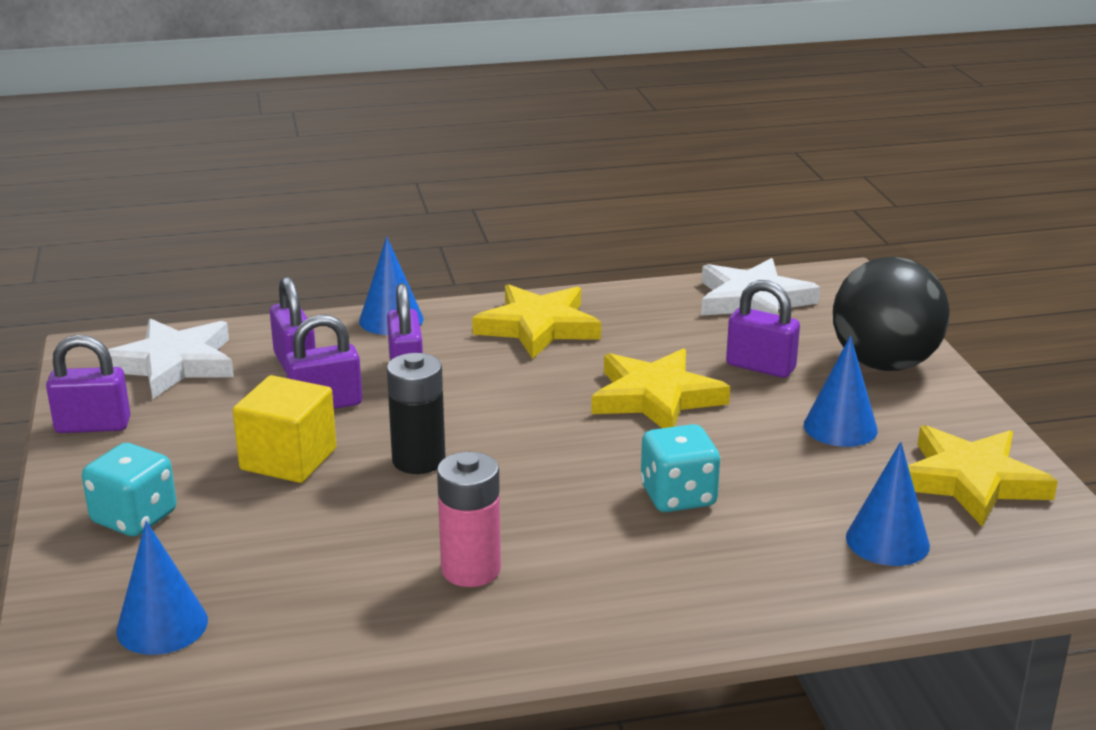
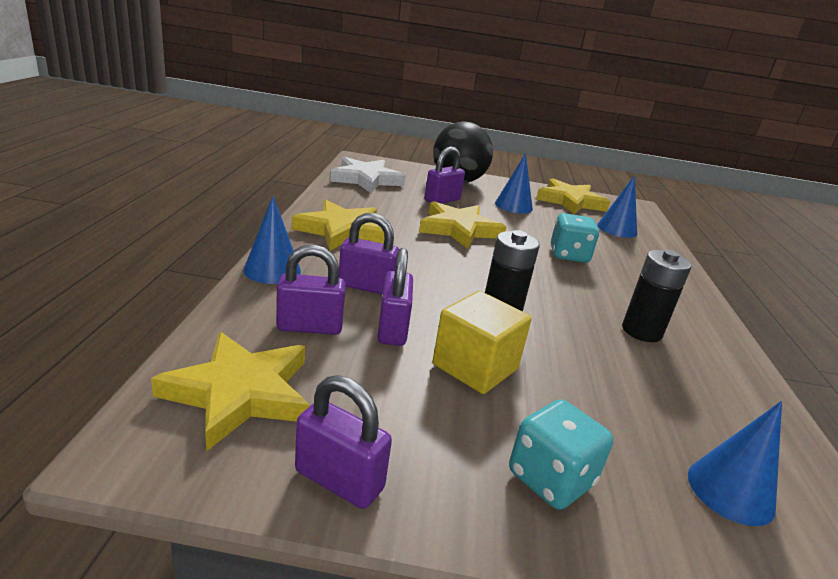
camera: 75 degrees left, 0 degrees up
(93, 425) = (339, 480): purple padlock -> purple padlock turned 75 degrees counterclockwise
(174, 364) = (240, 393): white star -> yellow star
(471, 570) = (641, 331): pink battery -> black battery

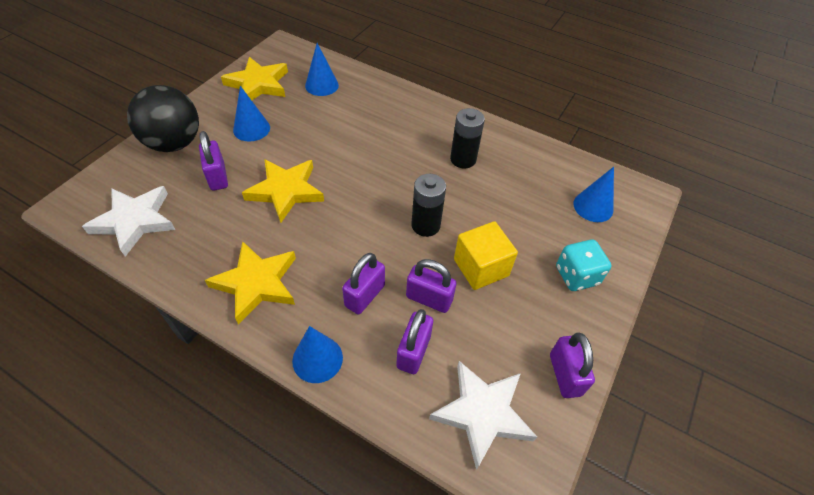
camera: 65 degrees left, 25 degrees up
(240, 393) = (482, 413): yellow star -> white star
(339, 480) = (565, 375): purple padlock -> purple padlock turned 60 degrees counterclockwise
(569, 255) = (355, 141): turquoise dice -> none

